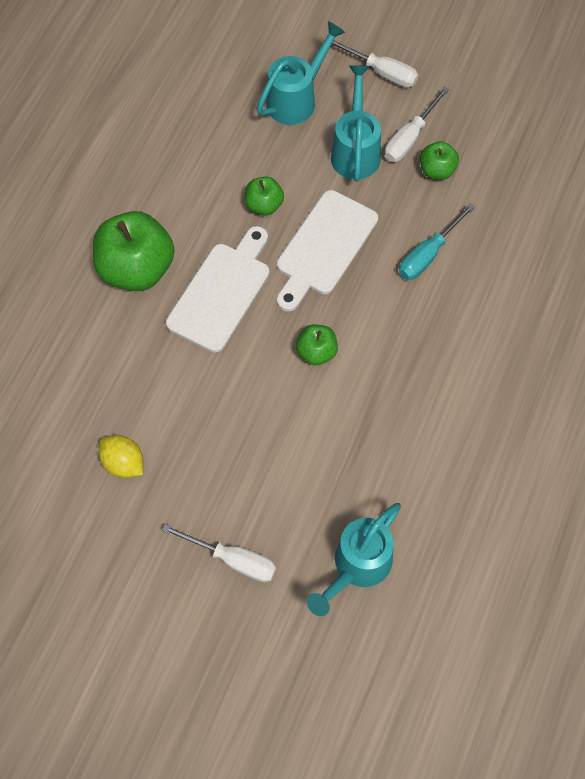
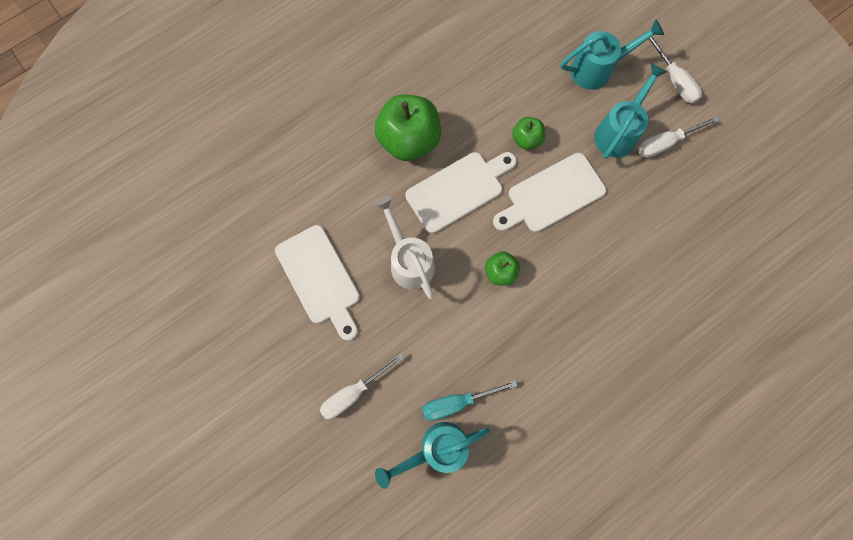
camera: 30 degrees right, 10 degrees up
(123, 463) = (320, 279): yellow lemon -> white cutting board
(212, 392) = (409, 261): none -> white watering can
(233, 559) = (354, 392): white screwdriver -> white screwdriver turned 90 degrees clockwise
(428, 254) = (626, 241): turquoise screwdriver -> turquoise screwdriver (457, 402)
(437, 170) = (671, 179): green apple -> none

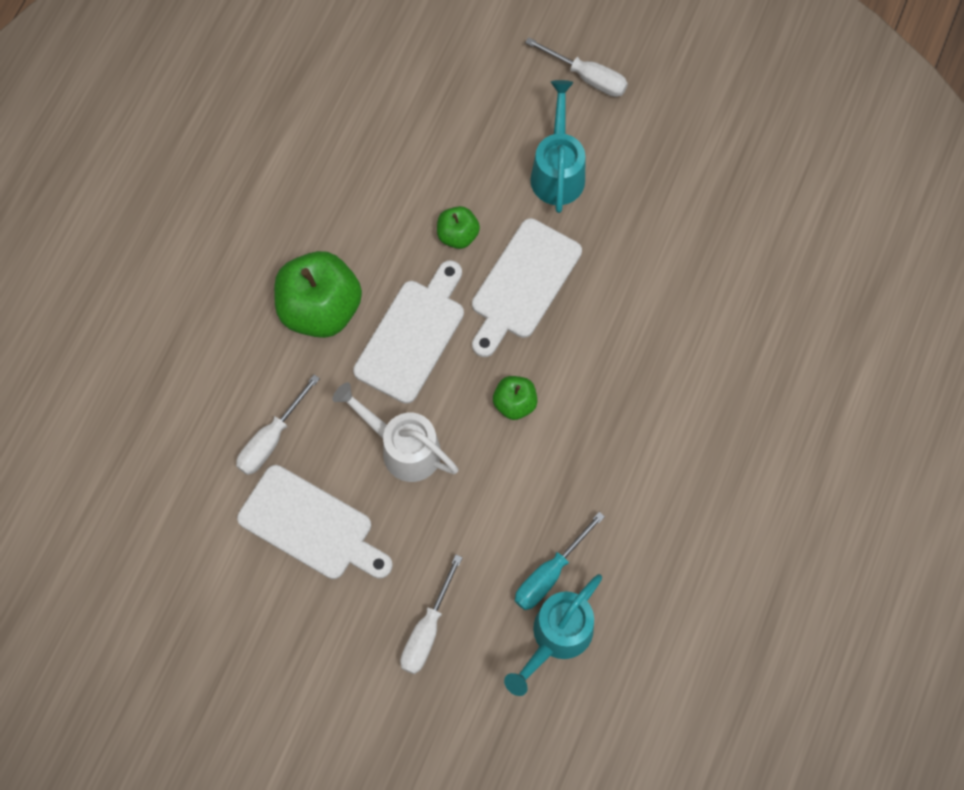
camera: 30 degrees left, 5 degrees down
(597, 69) = (492, 110): turquoise watering can -> none
(666, 143) = (618, 156): white screwdriver -> white screwdriver (271, 439)

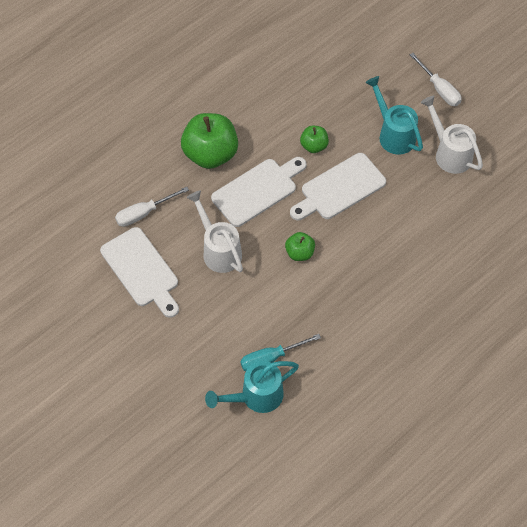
camera: 25 degrees right, 10 degrees down
(427, 630) = (179, 358): white screwdriver -> none
(558, 171) = (393, 134): turquoise watering can -> turquoise watering can turned 60 degrees counterclockwise
(645, 168) = (450, 153): none -> white watering can

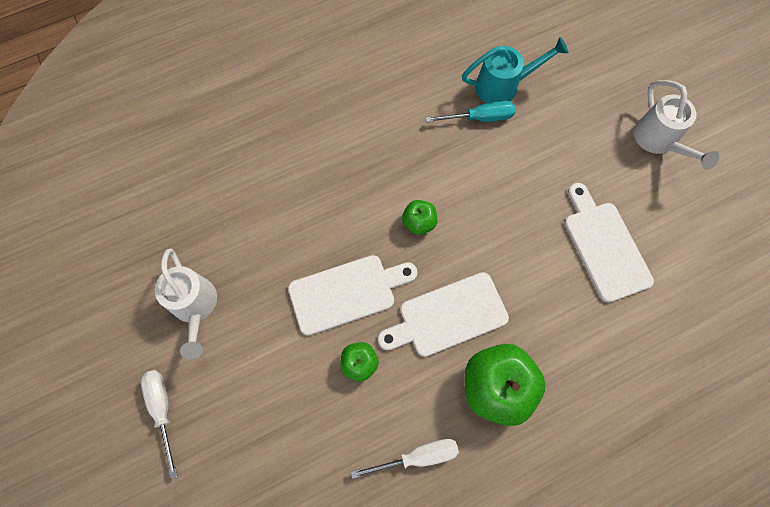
camera: 165 degrees left, 10 degrees up
(144, 213) = (594, 321): white screwdriver -> white screwdriver (417, 456)
(219, 250) = (510, 249): white watering can -> white watering can (658, 141)
(393, 134) = (252, 353): turquoise watering can -> none

